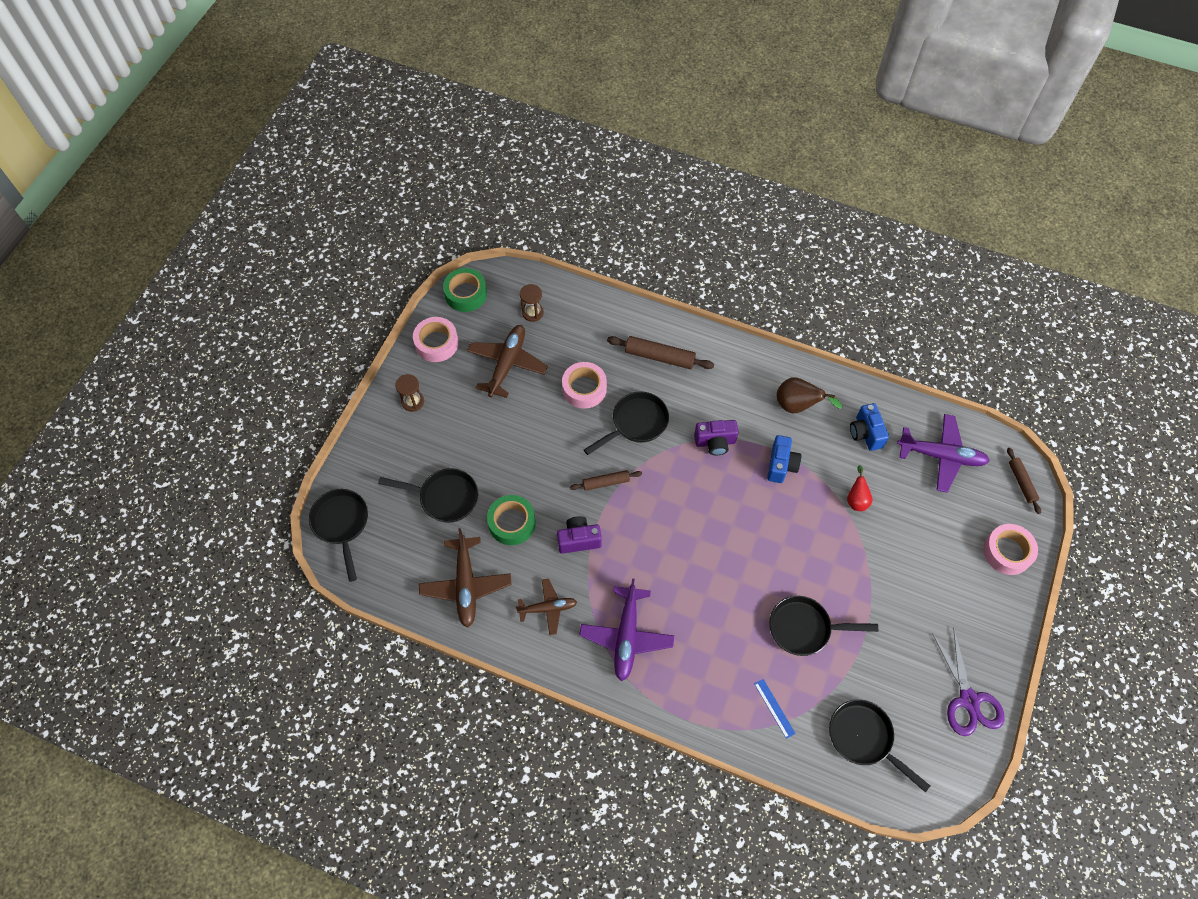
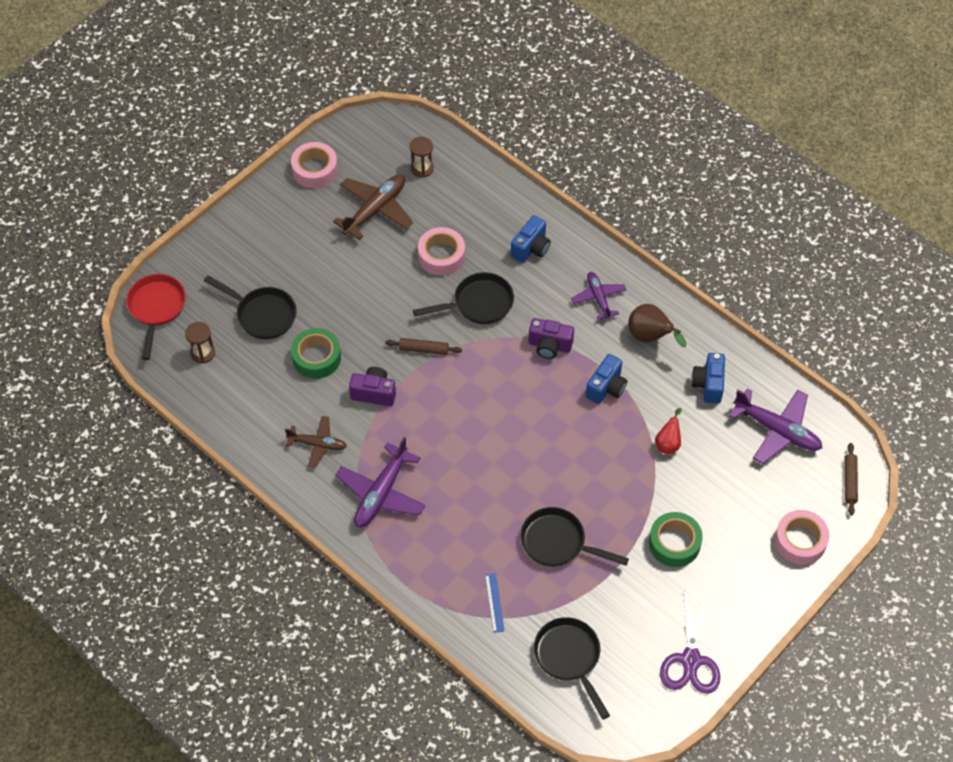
camera: 20 degrees right, 5 degrees down
(341, 524) = (156, 309): black pan -> red pan
(412, 401) = (269, 218): brown hourglass -> brown hourglass (202, 353)
(466, 294) = (363, 131): green tape -> green tape (674, 543)
(466, 585) = (249, 399): brown plane -> none
(659, 357) = (531, 248): brown rolling pin -> blue camera
(737, 384) = (598, 298): none -> purple plane

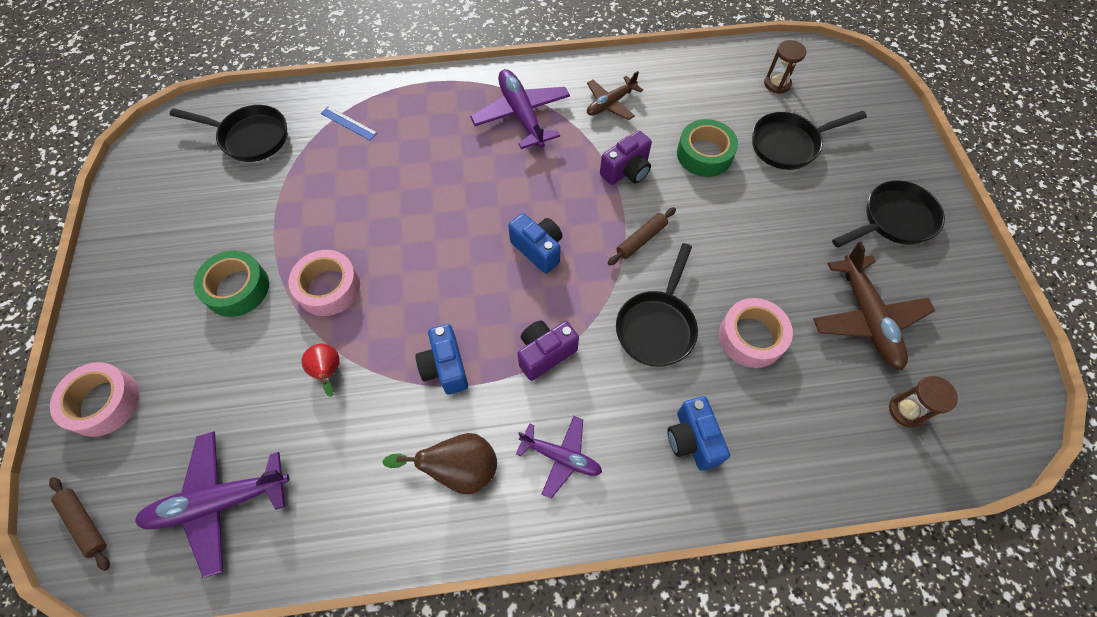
camera: 130 degrees right, 5 degrees up
(156, 309) = (854, 79): red pan -> none
(315, 170) = (969, 298): pink tape -> pink tape (328, 288)
(558, 543) = (343, 200): black pan -> black pan (893, 220)
(691, 660) = (142, 215): purple scissors -> none
(708, 385) = (344, 478): blue camera -> blue camera (538, 249)

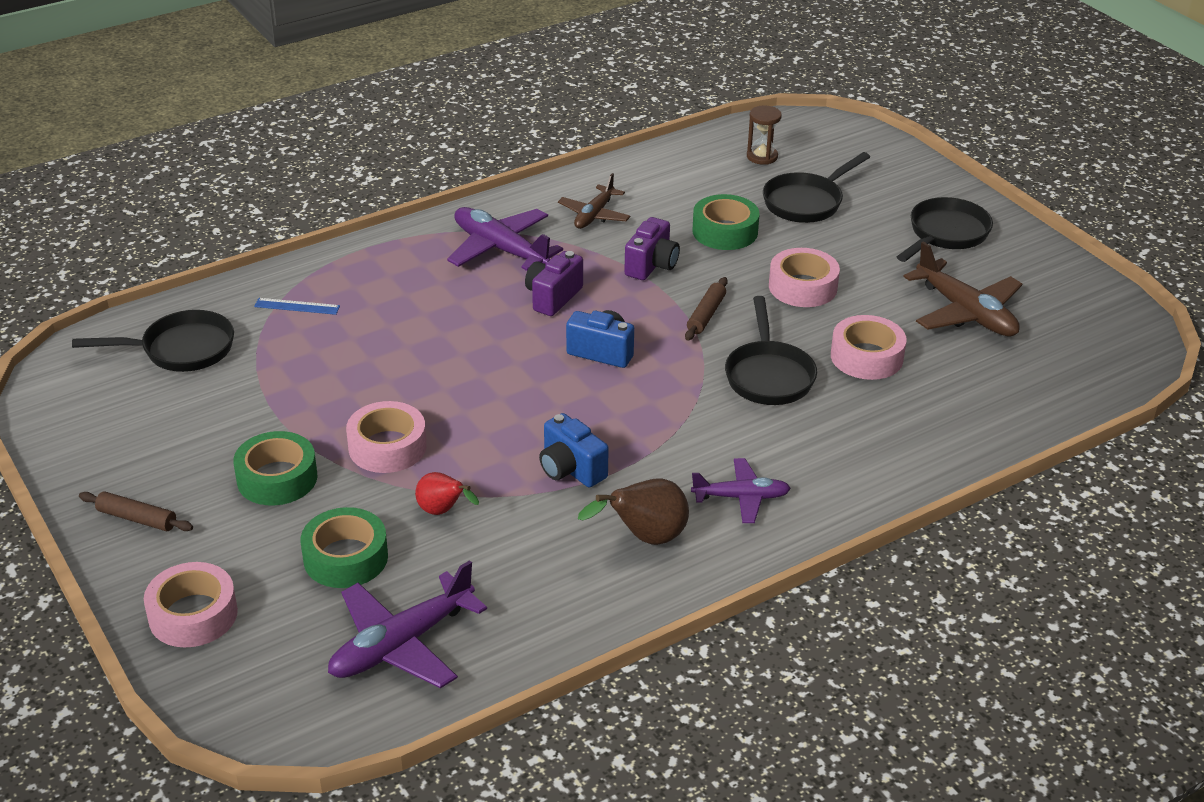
camera: 25 degrees left, 25 degrees down
(85, 523) = (257, 710): brown rolling pin -> brown rolling pin (137, 518)
(235, 391) = (345, 558): none -> green tape
(545, 353) = (669, 428): purple camera -> purple camera (553, 297)
(692, 440) = (860, 446): blue camera -> none
(737, 237) = (802, 287): none -> pink tape
(906, 410) = (1041, 367): brown hourglass -> none

